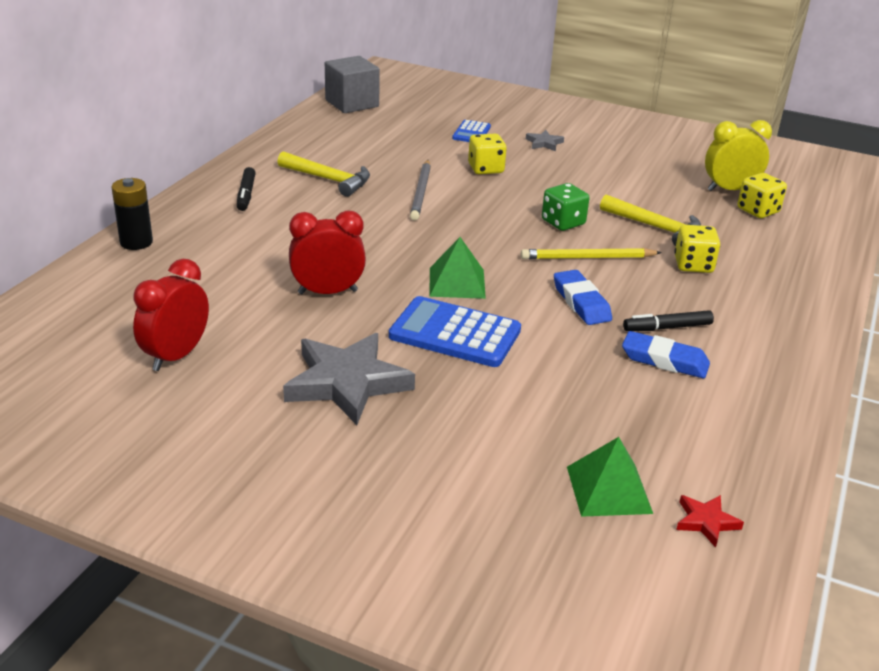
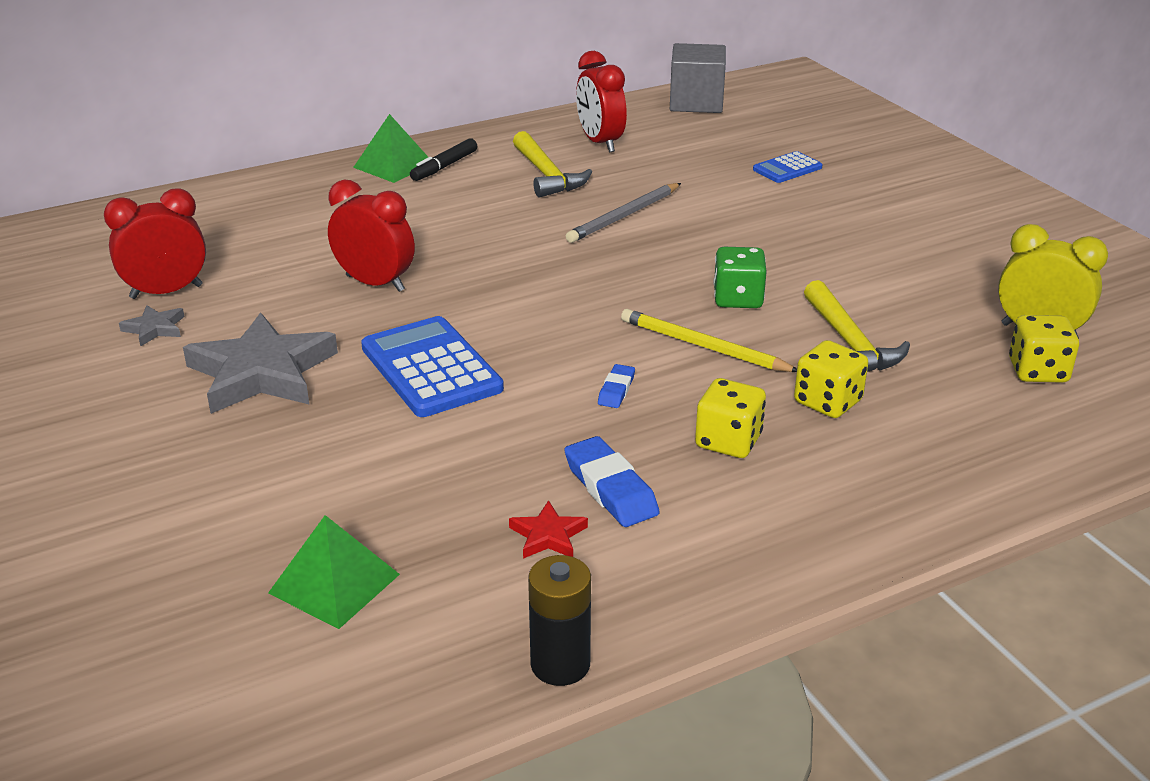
camera: 40 degrees right, 0 degrees up
(136, 242) = (284, 182): black battery -> black battery (560, 664)
(330, 147) = (600, 142): none -> red clock
(457, 283) = (514, 320): green pyramid -> green pyramid (393, 165)
(486, 169) = (740, 212): yellow dice -> yellow dice (728, 441)
(544, 143) = (862, 204): grey star -> grey star (155, 328)
(581, 302) = (616, 390): blue eraser -> blue eraser, size x0.57
(667, 328) = (673, 456): black marker -> none
(706, 522) = (377, 666): red star -> red star (548, 536)

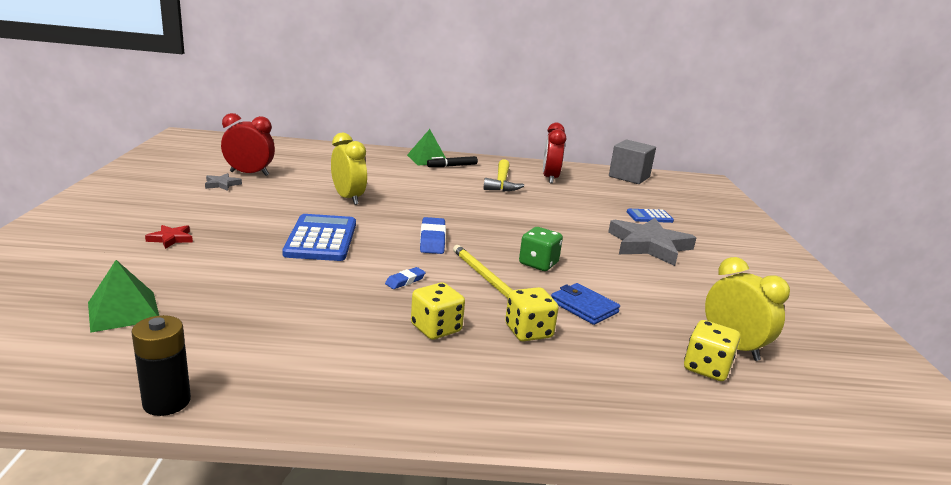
camera: 25 degrees right, 10 degrees down
(261, 373) = (239, 214): grey star -> grey star (649, 245)
(375, 283) = (348, 198): red clock -> yellow clock
(548, 536) = (263, 334): red star -> red star (171, 239)
(610, 488) = (332, 325): blue eraser -> blue eraser (432, 240)
(624, 216) = (521, 210): grey pencil -> none
(849, 342) = (584, 307): yellow hammer -> blue wallet

